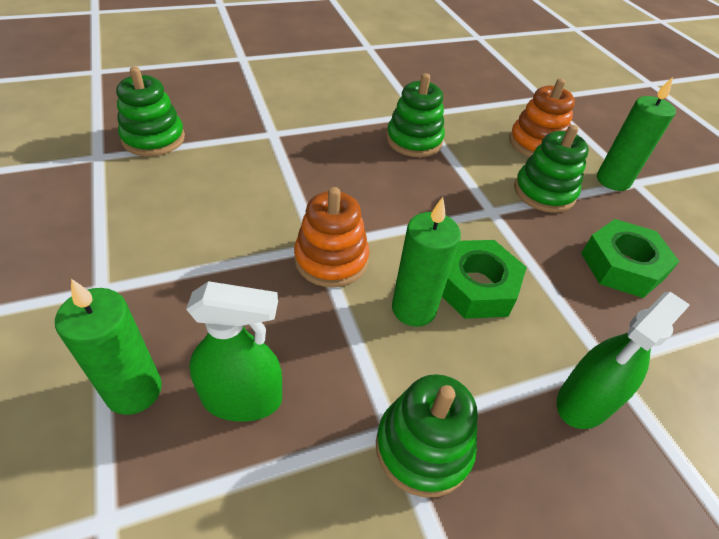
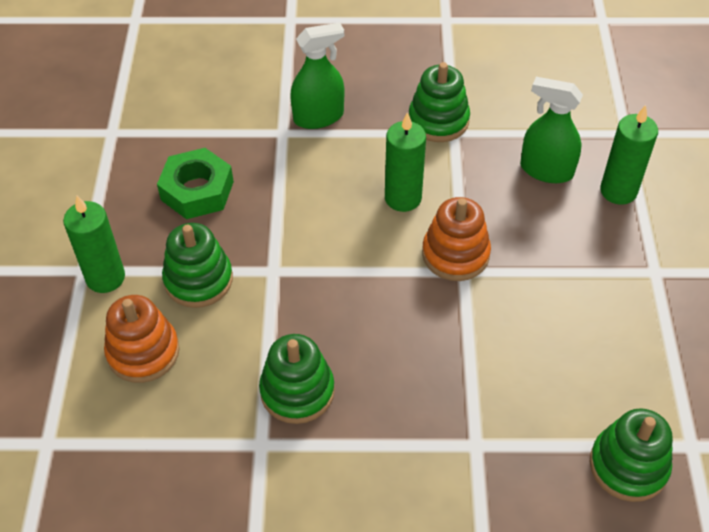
camera: 155 degrees left, 5 degrees up
(476, 286) = (341, 203): green nut -> none

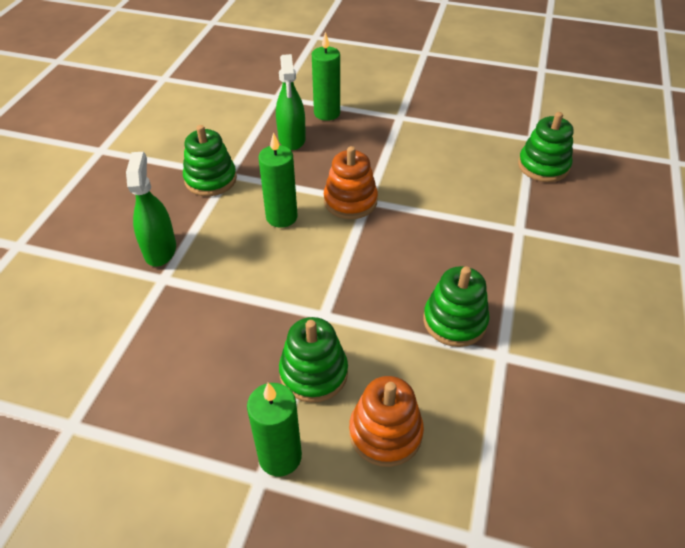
camera: 75 degrees left, 5 degrees down
(197, 190) = (201, 357): green nut -> none
(546, 170) = (292, 139): green spray bottle -> green spray bottle turned 45 degrees counterclockwise

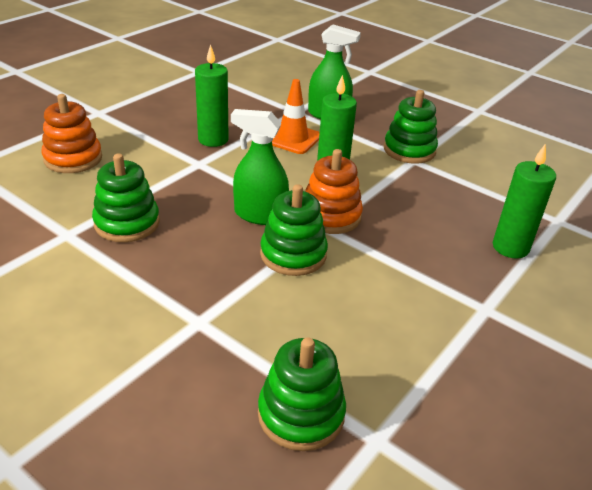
camera: 110 degrees right, 10 degrees down
(231, 261) = (292, 139): none -> orange traffic cone
(280, 456) = (104, 121): green candle -> green candle (213, 139)
(292, 139) = (461, 209): green spray bottle -> green spray bottle (260, 215)
(313, 373) = (150, 146): green stacking toy -> green stacking toy (293, 254)

